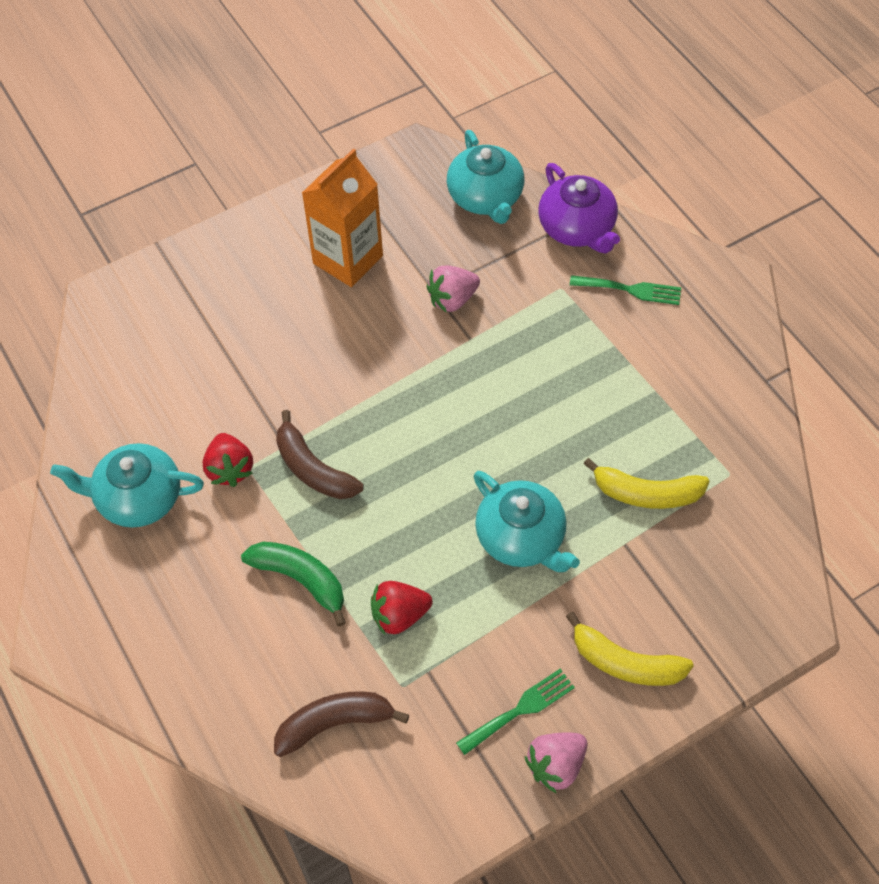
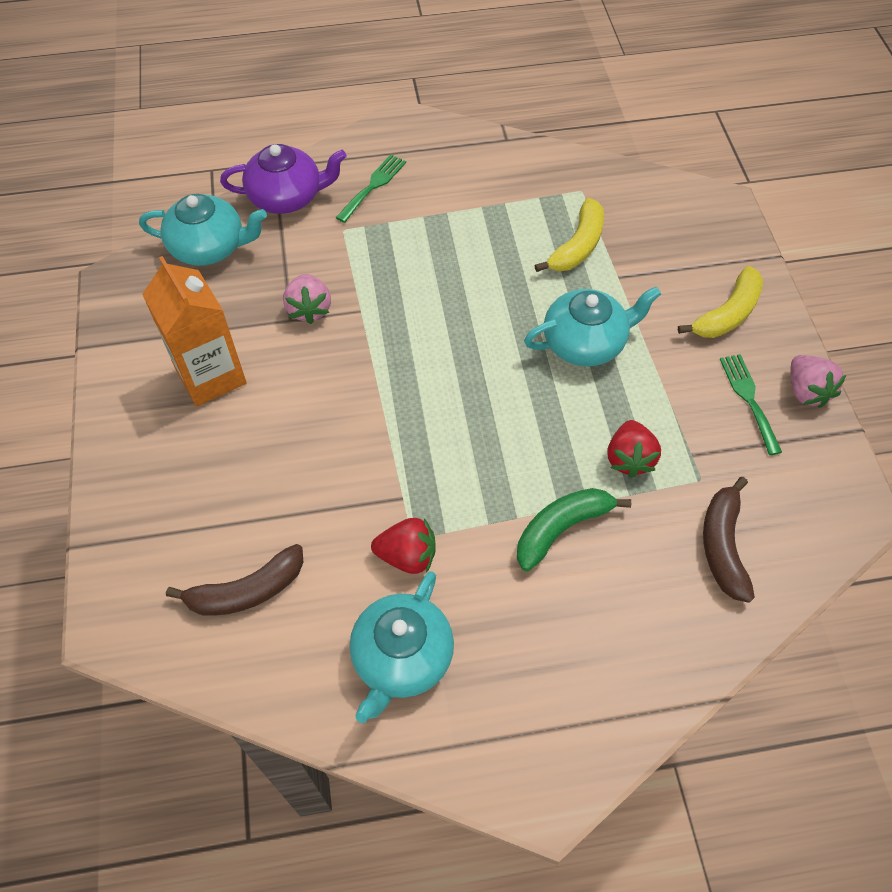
camera: 70 degrees left, 0 degrees up
(313, 469) = (442, 481): brown banana -> brown banana (247, 591)

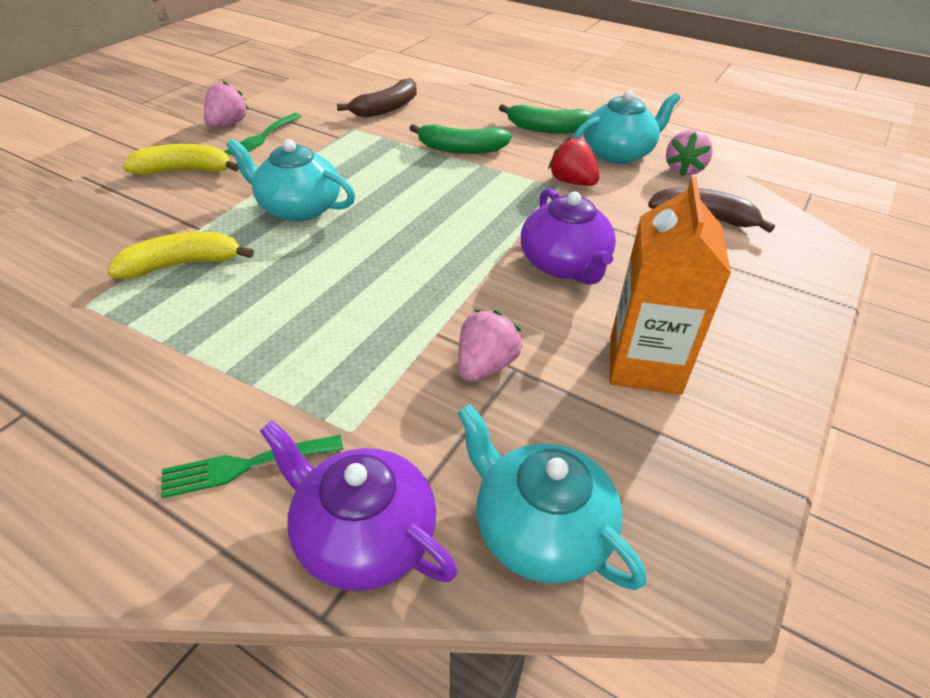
camera: 140 degrees left, 15 degrees down
(310, 678) = (684, 170): none -> pink strawberry
(327, 431) = (565, 265): none -> purple teapot
(518, 650) = (547, 129): none -> green banana
(629, 458) = (375, 151): red strawberry -> none

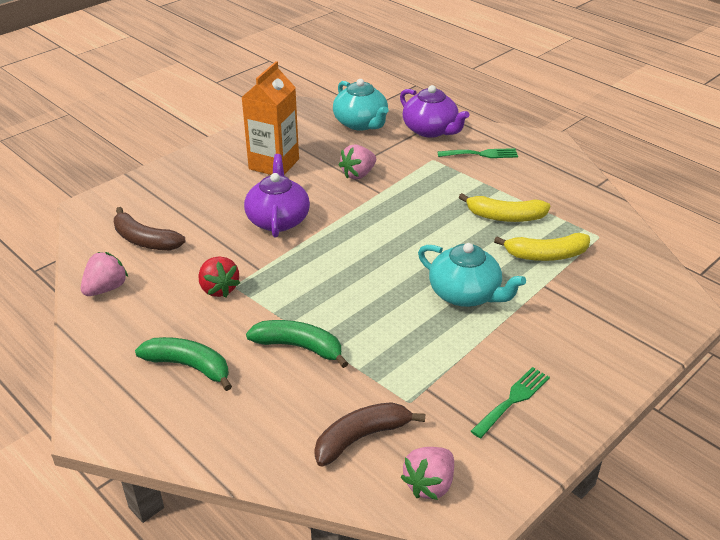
camera: 165 degrees left, 5 degrees down
(185, 171) = (581, 355): yellow banana -> yellow banana (505, 217)
(227, 124) = (559, 432): pink strawberry -> pink strawberry (429, 484)
(618, 153) = (146, 318): turquoise teapot -> none

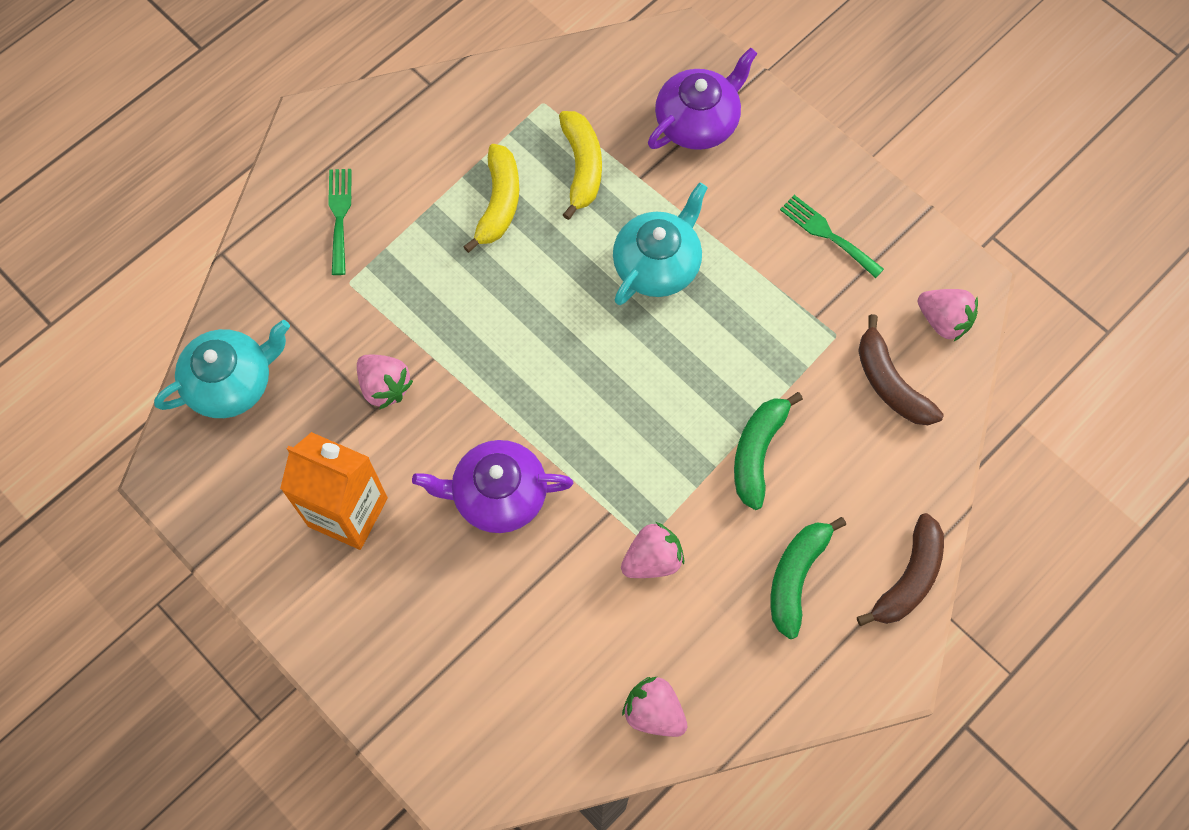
camera: 90 degrees left, 30 degrees up
(145, 240) = (544, 679): brown banana -> brown banana (908, 578)
(219, 289) = (652, 559): red strawberry -> pink strawberry
(431, 130) = (263, 280): purple teapot -> purple teapot (698, 122)

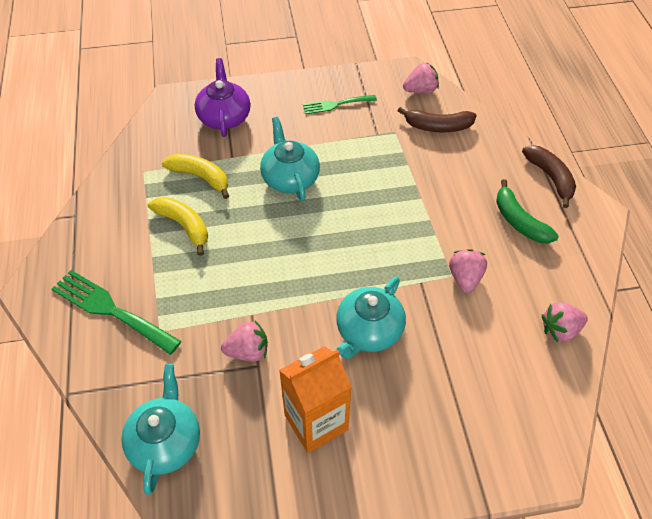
camera: 55 degrees left, 15 degrees down
(339, 216) = (110, 310): green fork -> green fork, size x1.65
(498, 495) = (368, 331): purple teapot -> turquoise teapot
(757, 452) = (435, 197): green banana -> none

